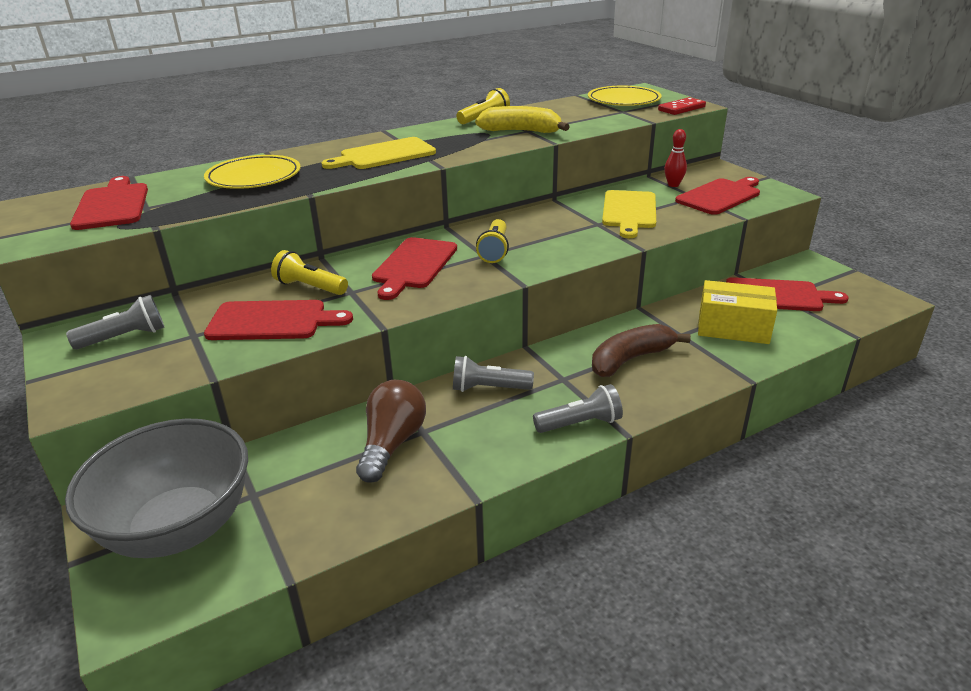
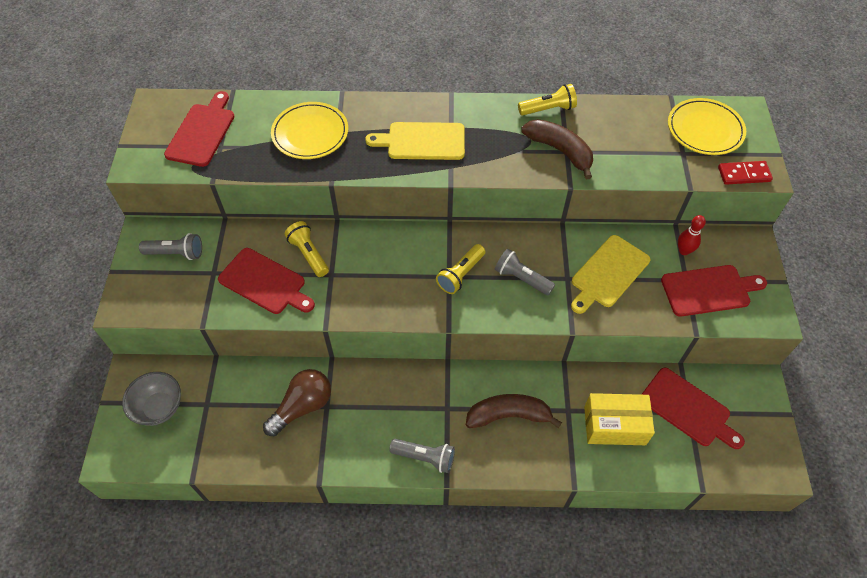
camera: 30 degrees right, 25 degrees up
(179, 528) = (159, 407): grey bowl -> grey bowl, size x0.56
(414, 265) = (392, 263): red cutting board -> none
(488, 388) = (392, 389): grey flashlight -> grey flashlight (521, 278)
(521, 131) = (560, 151): yellow banana -> brown banana
(733, 328) = (614, 425): yellow box -> yellow box turned 45 degrees counterclockwise

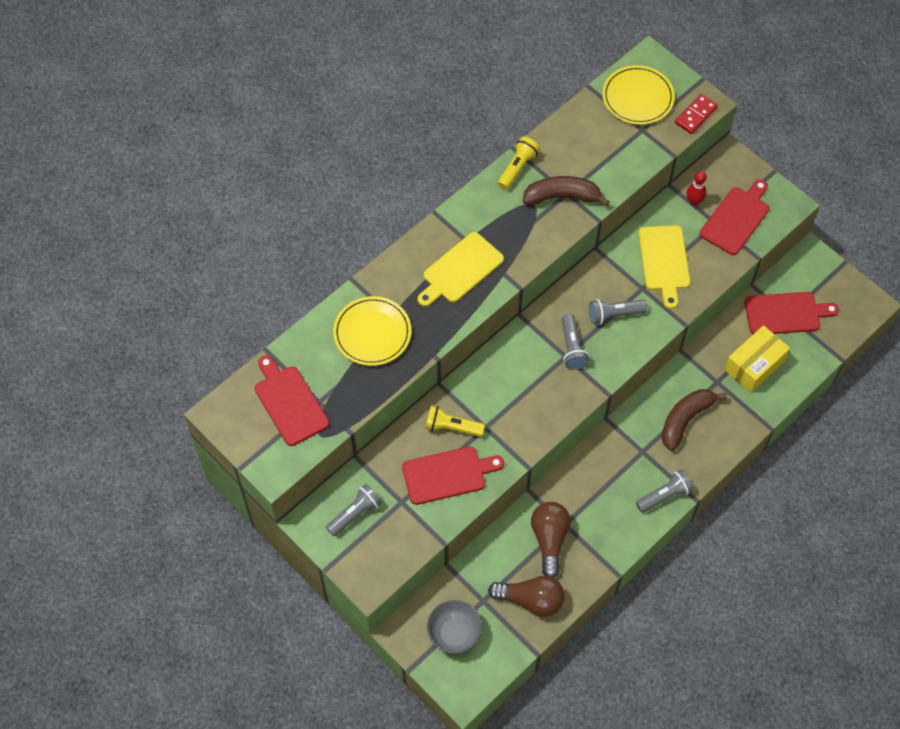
camera: 45 degrees left, 5 degrees up
(236, 436) = (530, 600): none -> brown light bulb
(461, 274) = (572, 348): yellow flashlight -> grey flashlight

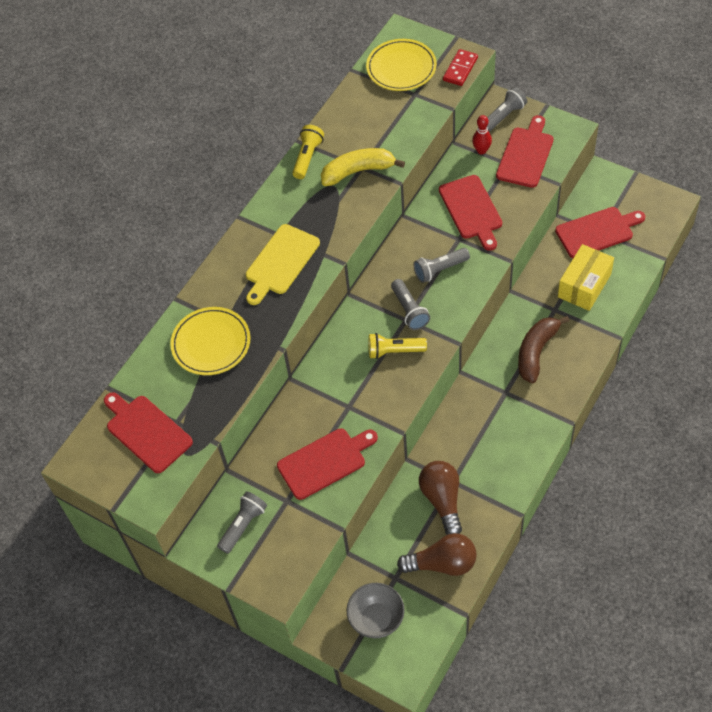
camera: 10 degrees left, 5 degrees down
(452, 427) = (315, 416): yellow flashlight -> yellow flashlight (394, 351)
(562, 196) = (358, 171): brown banana -> yellow banana
(664, 261) = (471, 210): yellow cutting board -> red cutting board
(664, 495) = (540, 427): grey flashlight -> grey flashlight (503, 116)

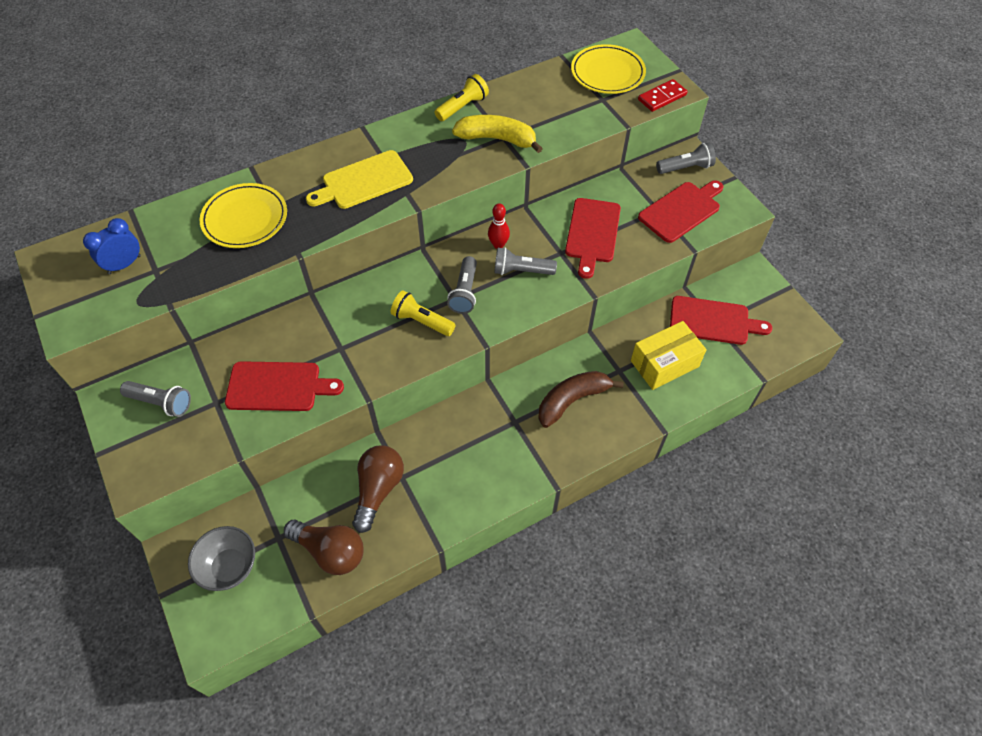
camera: 25 degrees right, 0 degrees up
(146, 432) = (124, 264): red cutting board -> blue clock
(243, 525) = (161, 402): grey flashlight -> grey flashlight turned 45 degrees clockwise
(481, 150) = (641, 187): red bowling pin -> red bowling pin (498, 245)

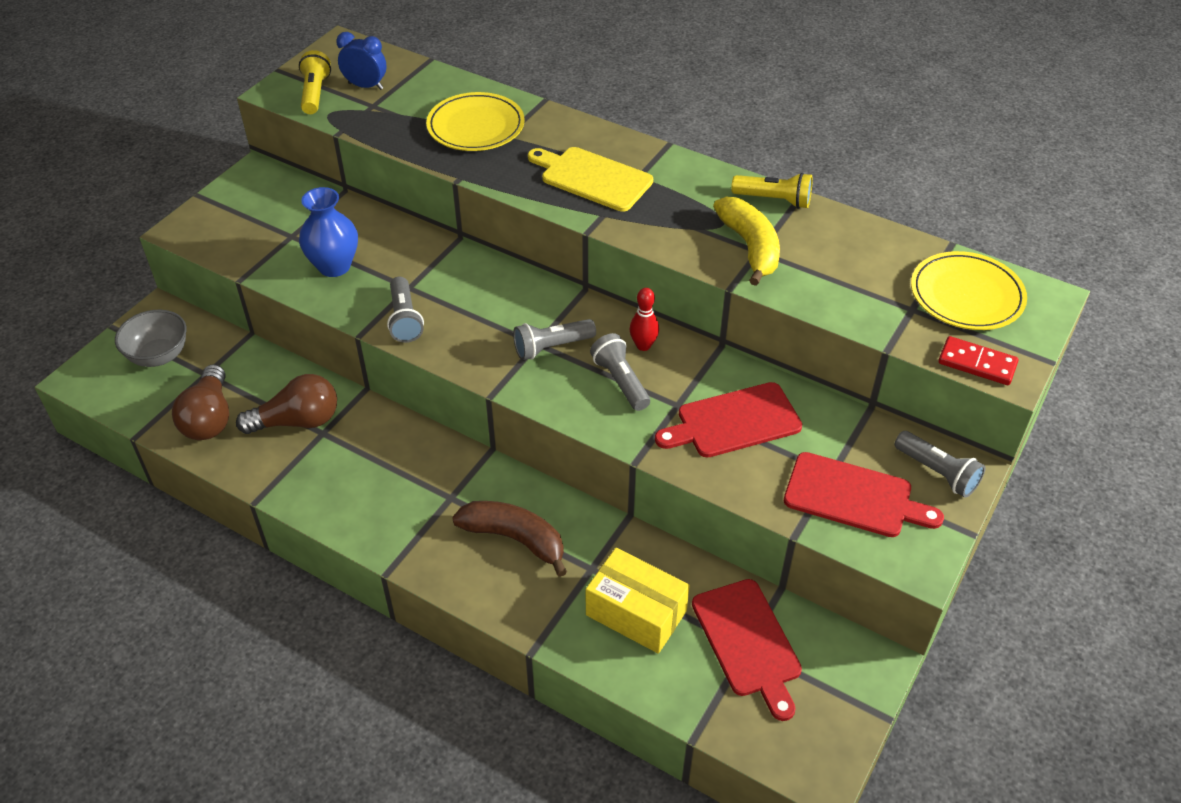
camera: 60 degrees right, 10 degrees down
(161, 402) = (270, 203): grey flashlight -> grey flashlight (405, 319)
(278, 386) = (334, 266): red cutting board -> blue vase
(422, 321) = (486, 331): yellow flashlight -> yellow flashlight (315, 93)

